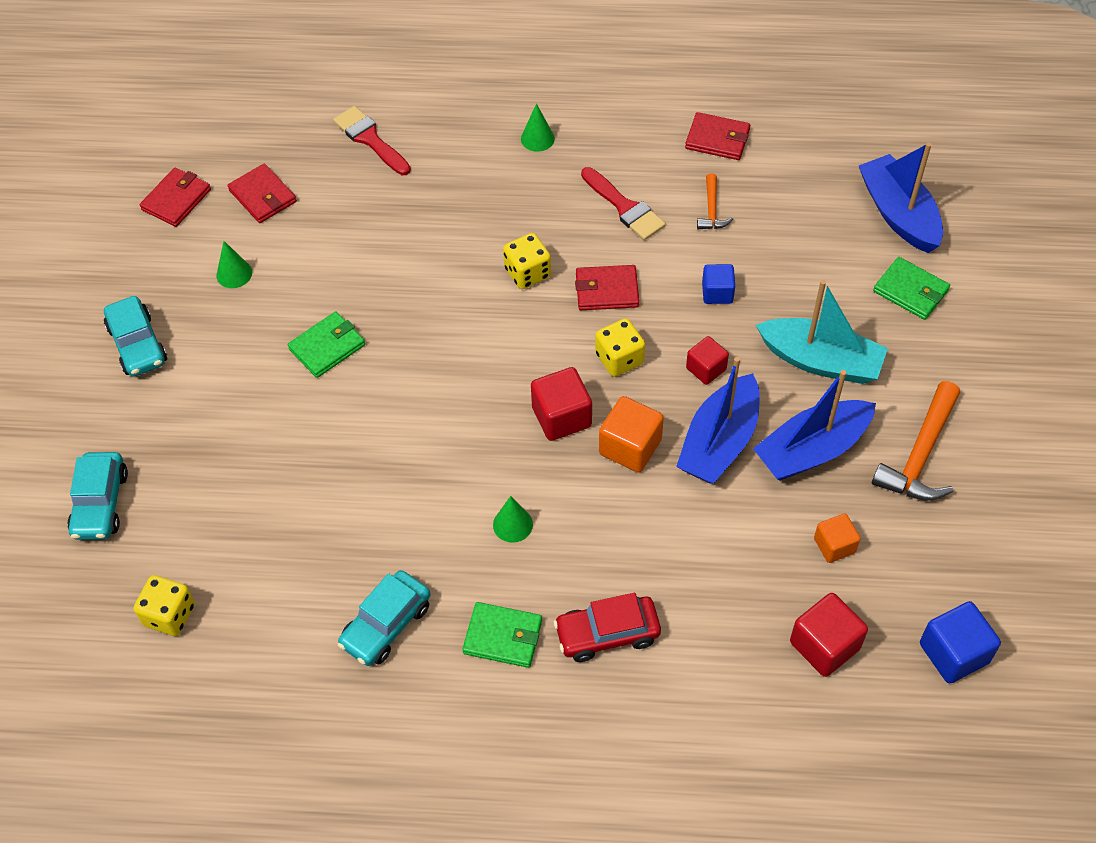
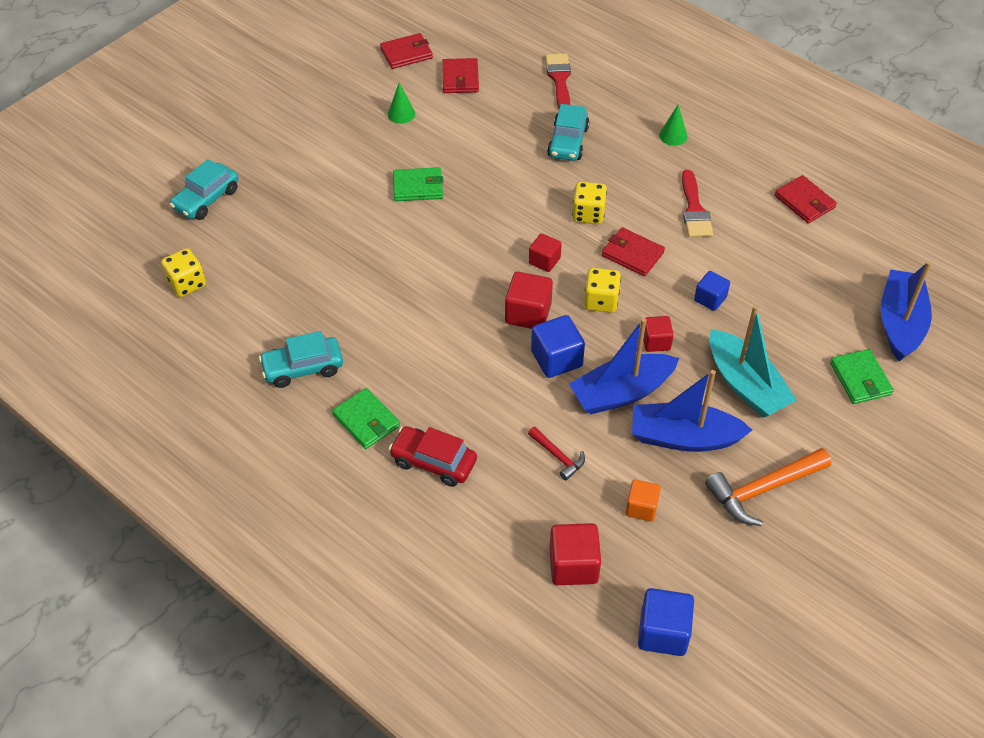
camera: 35 degrees right, 5 degrees down
(138, 344) = (308, 123): turquoise car -> turquoise car (568, 142)
(512, 524) = (435, 359): green cone -> none
(528, 350) = (544, 261): none -> red cube
(630, 447) = (556, 359): orange cube -> blue cube
(712, 210) = (756, 244): orange hammer -> none
(718, 546) = (558, 456): none -> red hammer

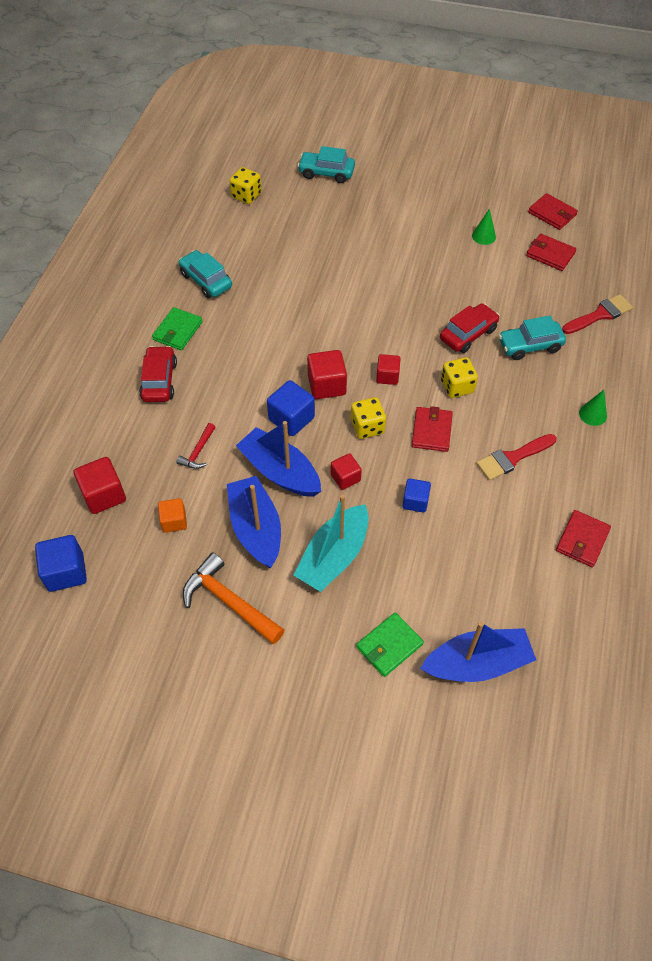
camera: 65 degrees right, 5 degrees up
(418, 187) = (414, 274): green wallet -> none
(460, 78) = (550, 254): red wallet -> red wallet turned 60 degrees clockwise
(526, 179) = (468, 334): none -> red car

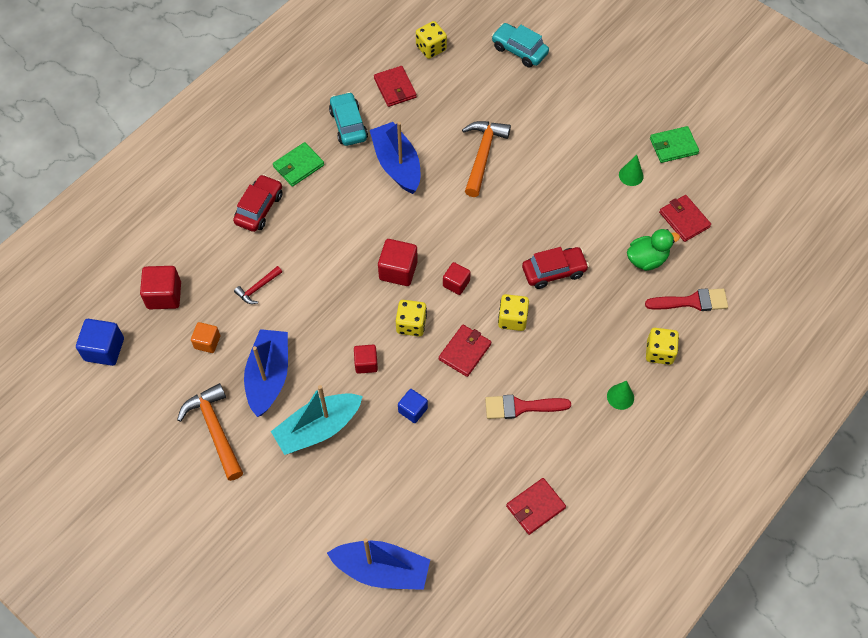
camera: 25 degrees right, 5 degrees up
(280, 471) = (315, 335): blue boat -> blue boat (397, 164)
(291, 418) = (351, 290): blue cube -> none
(345, 263) = (483, 155): none -> orange hammer
(389, 645) = (320, 523): green wallet -> green wallet (673, 146)
(530, 346) = (604, 306): turquoise car -> none
(540, 295) = (647, 259): none -> green duck
(552, 214) = (714, 176): red wallet -> red wallet (395, 88)
(601, 365) = (659, 352): none -> yellow dice

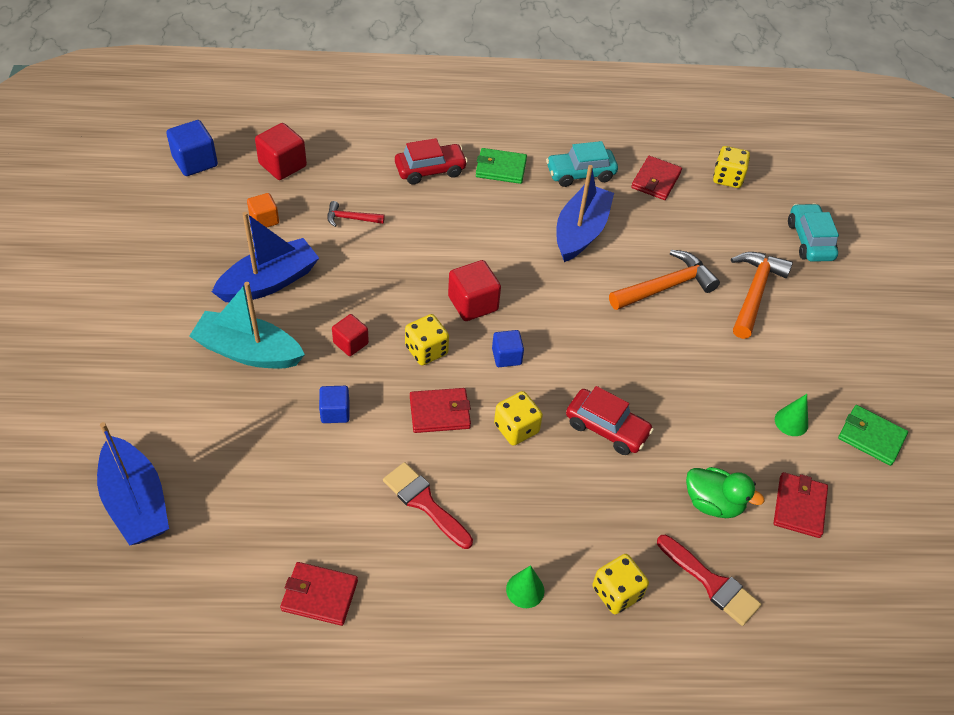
camera: 45 degrees right, 10 degrees down
(215, 429) = (182, 279): orange hammer -> orange hammer (754, 292)
(348, 125) = (580, 174): turquoise car -> turquoise car turned 135 degrees counterclockwise
(456, 283) = (506, 356): red cube -> blue cube

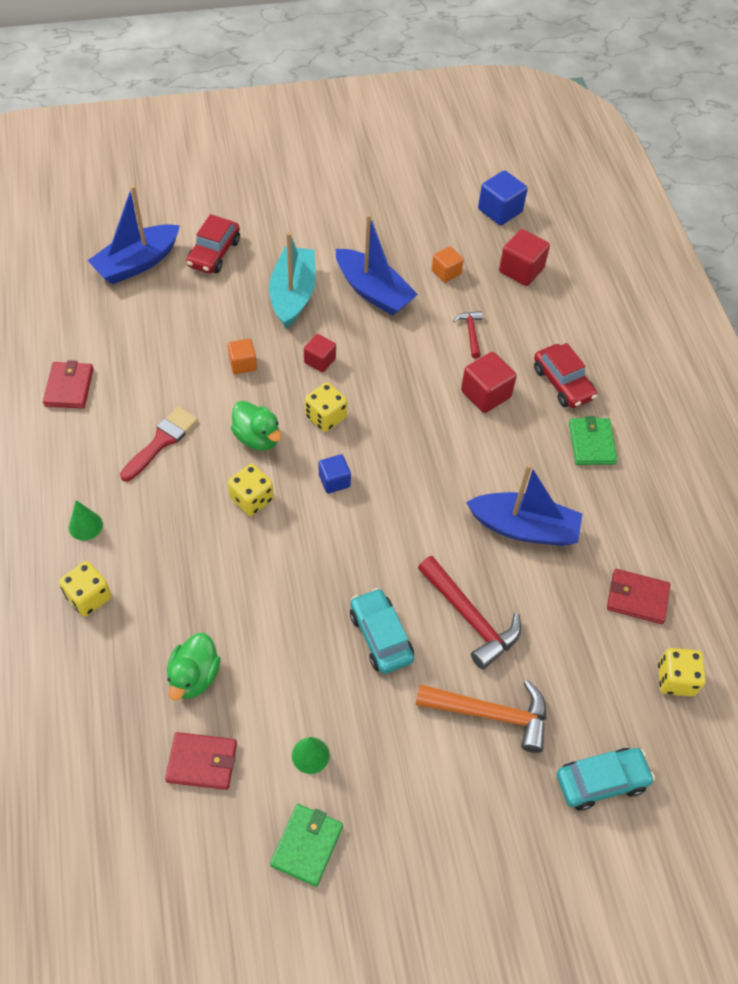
camera: 80 degrees right, 5 degrees up
(335, 412) = (243, 364): blue cube -> orange cube
(439, 412) = (257, 438): red wallet -> green duck
(473, 303) = (393, 445): red cube -> red cube (485, 394)
(580, 174) = (615, 519): turquoise car -> turquoise car (380, 636)
(607, 428) = (266, 574): red car -> red car (214, 253)
(666, 286) = (470, 618): orange hammer -> red hammer
(711, 583) = (105, 678): red brush -> none

